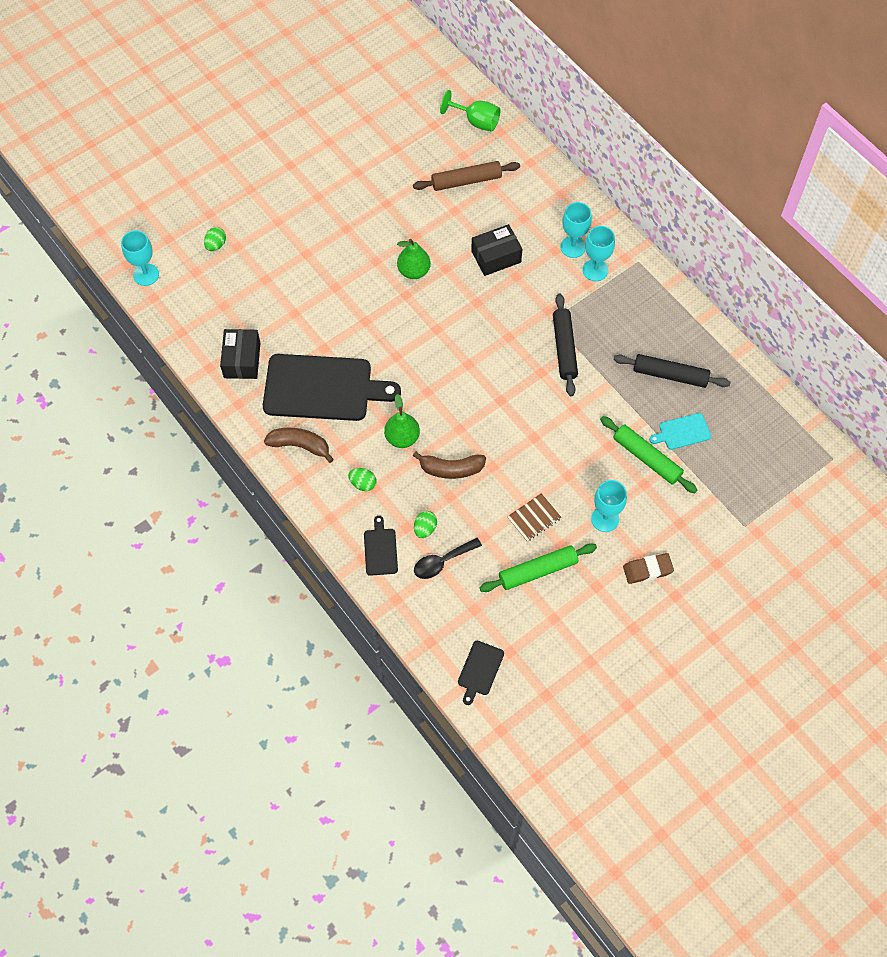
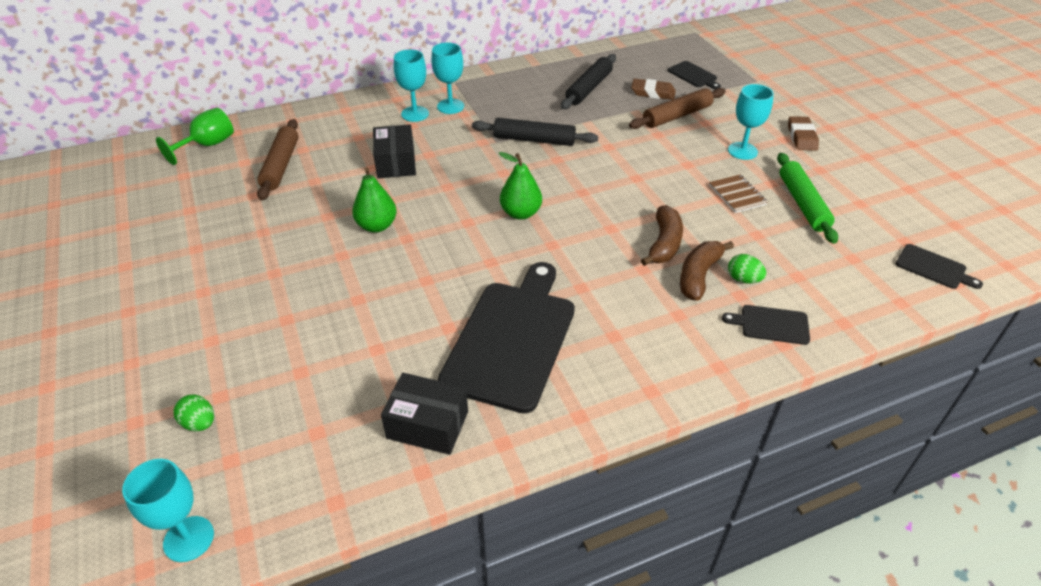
camera: 75 degrees left, 20 degrees down
(300, 446) = (597, 380): brown banana -> brown banana (698, 276)
(363, 483) = (671, 324): green egg -> none
(402, 437) = (611, 276): green pear -> green pear (520, 213)
(442, 562) = (790, 273): black spoon -> none
(647, 458) = (677, 116): green rolling pin -> brown rolling pin
(682, 432) = (653, 93): turquoise cutting board -> brown eraser
(732, 465) = (693, 75): none -> black cutting board

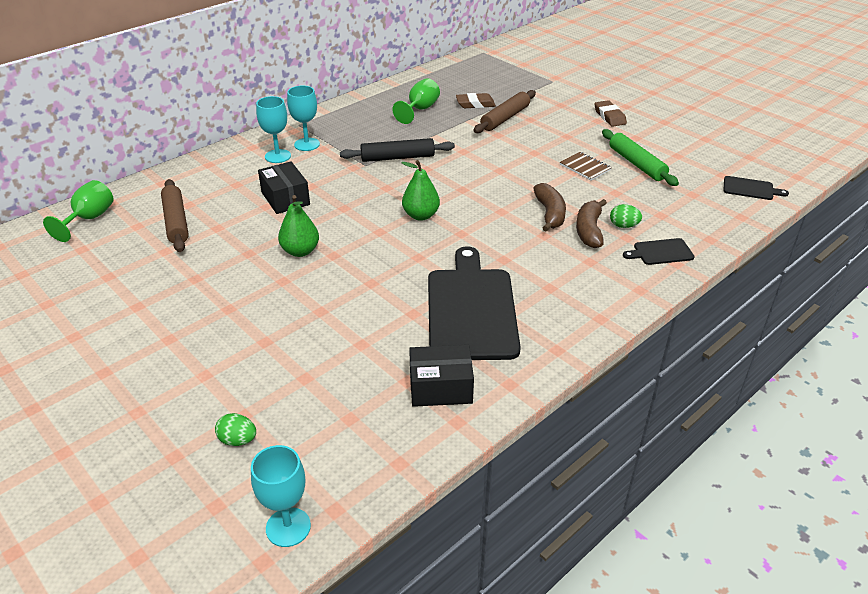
camera: 20 degrees left, 5 degrees down
(589, 88) = (420, 109): black rolling pin -> green goblet
(693, 75) = (500, 85): black cutting board -> none
(742, 151) = (571, 135): turquoise goblet -> none

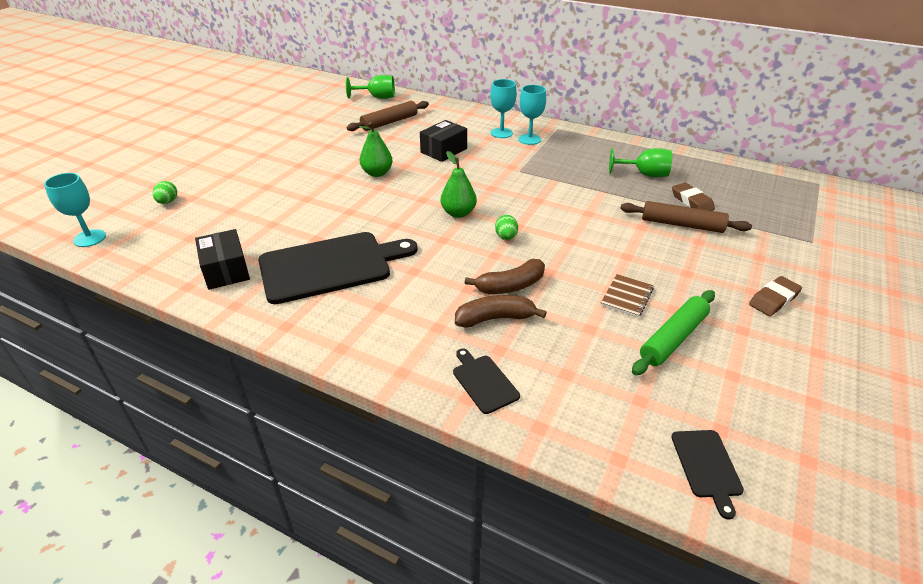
camera: 70 degrees right, 0 degrees up
(397, 157) = (545, 182): black rolling pin -> none
(623, 226) = (521, 344): green egg -> green egg (506, 237)

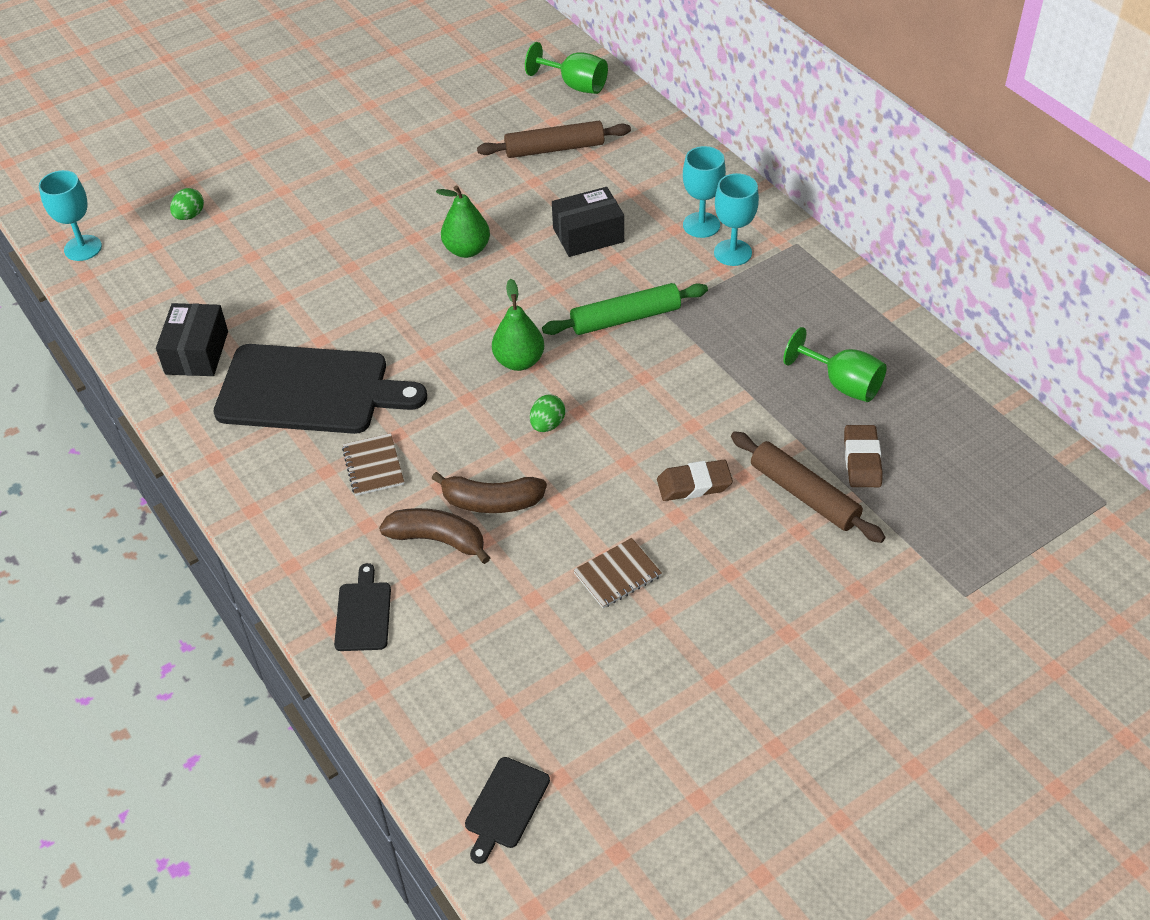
camera: 30 degrees right, 10 degrees up
(412, 293) = (373, 466): none -> brown notebook
(673, 338) = (618, 652): green rolling pin -> green rolling pin (625, 318)
(773, 299) = (802, 657): brown eraser -> brown eraser (694, 484)

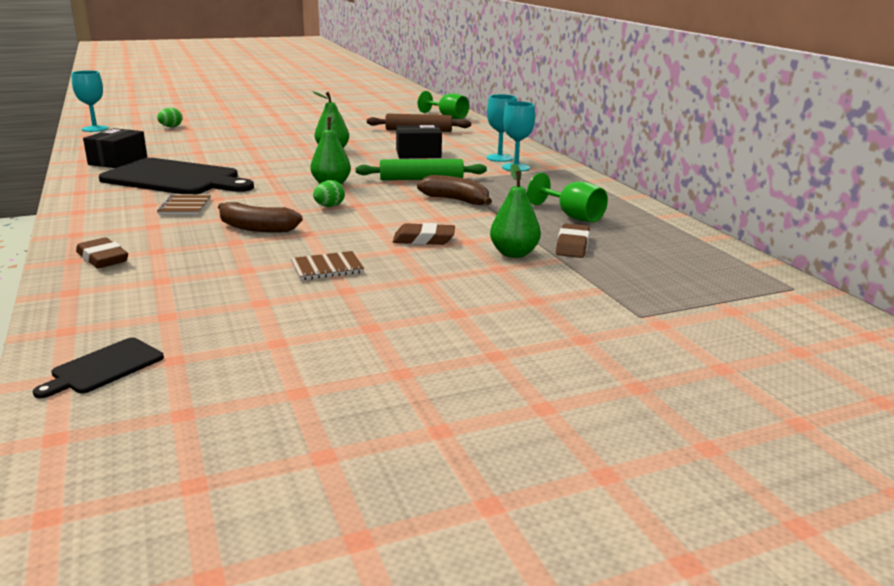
camera: 10 degrees right, 25 degrees down
(363, 613) = (103, 258): black cutting board -> brown eraser
(438, 540) = (198, 237): brown banana -> brown banana (456, 200)
(804, 494) = (514, 253): brown rolling pin -> green pear

